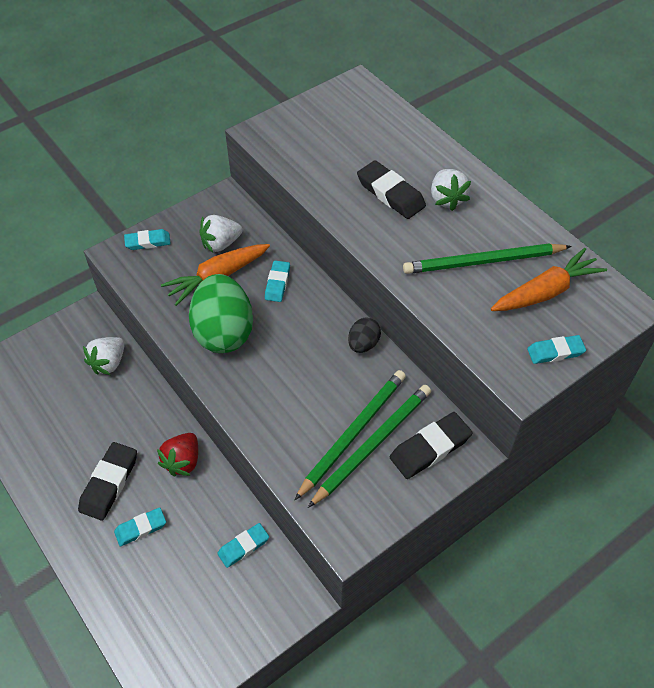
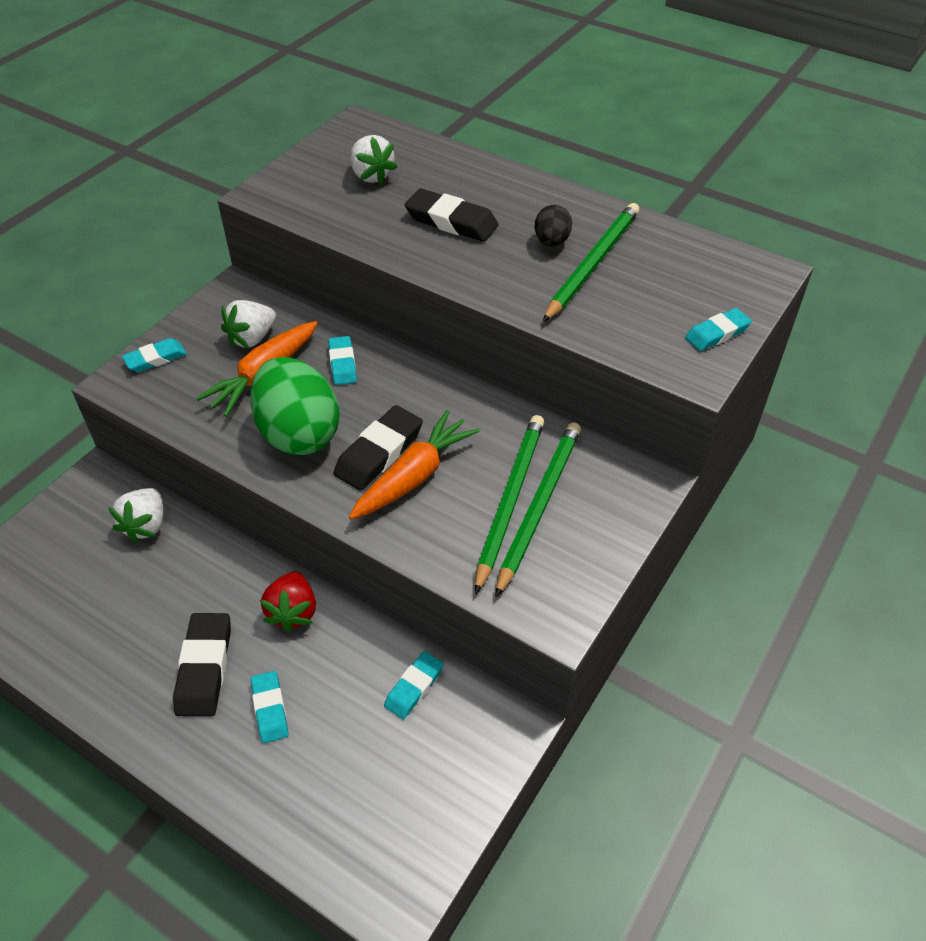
camera: 20 degrees left, 5 degrees down
(141, 528) = (270, 709): turquoise eraser -> turquoise eraser turned 60 degrees counterclockwise
(363, 344) = (476, 402): black egg -> black egg (551, 242)
(430, 448) = (607, 490): black eraser -> black eraser (379, 452)
(446, 199) = (518, 212): white strawberry -> white strawberry (371, 176)
(484, 261) = (592, 264): green pencil -> green pencil turned 150 degrees clockwise
(545, 292) = (675, 277): orange carrot -> orange carrot (414, 476)

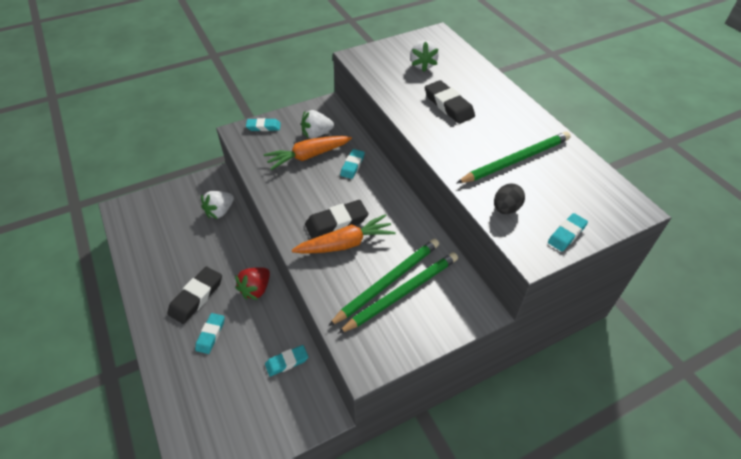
camera: 30 degrees right, 0 degrees up
(298, 433) = (303, 194): green egg -> none
(551, 242) = (500, 138): black egg -> black egg (506, 209)
(717, 333) = (566, 234): turquoise eraser -> turquoise eraser turned 45 degrees counterclockwise

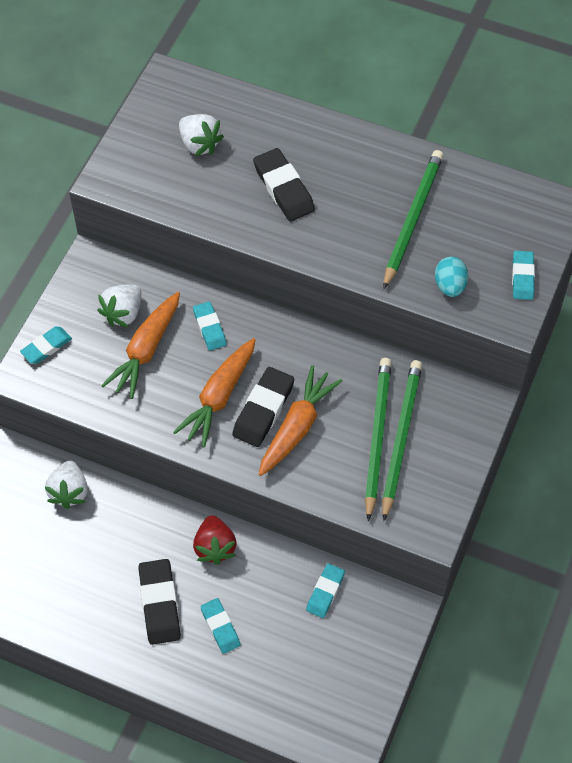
camera: 40 degrees left, 10 degrees up
(320, 200) = (219, 397): none -> orange carrot
(448, 105) = (283, 188): black eraser -> black eraser turned 45 degrees clockwise
(506, 209) = (450, 286): black egg -> turquoise egg

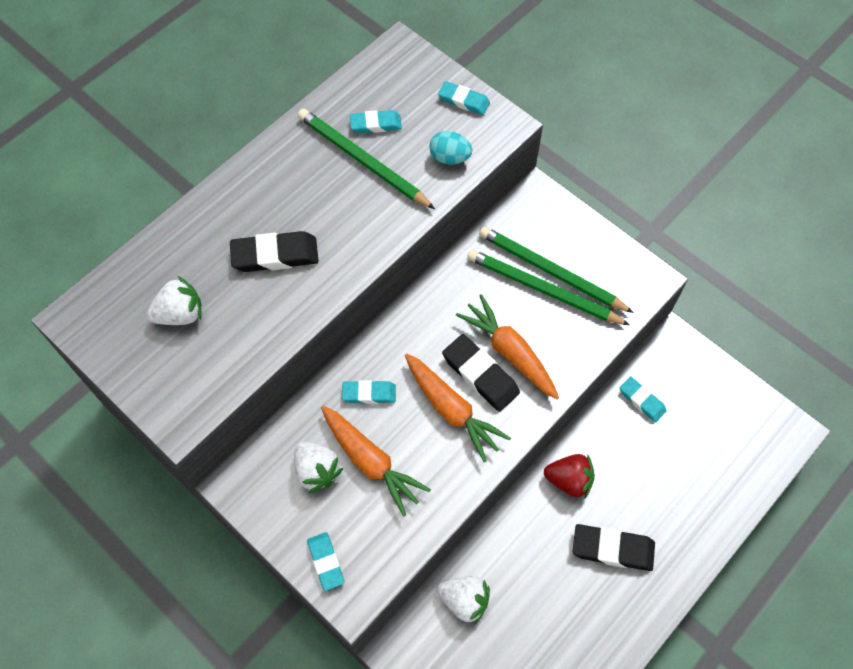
camera: 70 degrees left, 5 degrees up
(220, 627) = (651, 501): turquoise eraser -> turquoise eraser (375, 124)

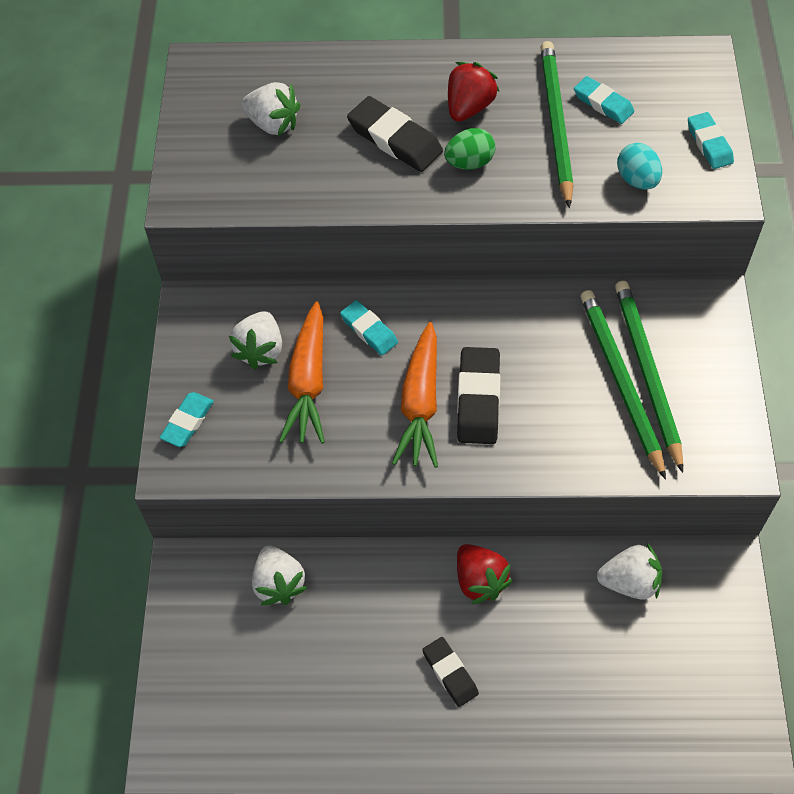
camera: 50 degrees right, 5 degrees down
(297, 194) = (469, 107): none -> red strawberry
(340, 231) = (469, 163): none -> green egg
(510, 352) = (526, 404): orange carrot -> none
(612, 549) = (450, 673): black eraser -> black eraser, size x0.64
(642, 400) = (629, 582): turquoise eraser -> white strawberry

